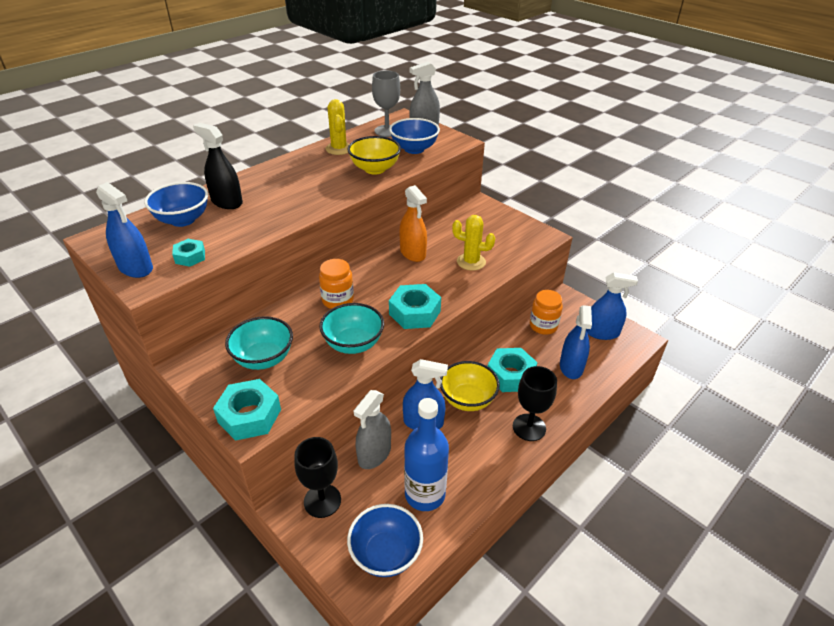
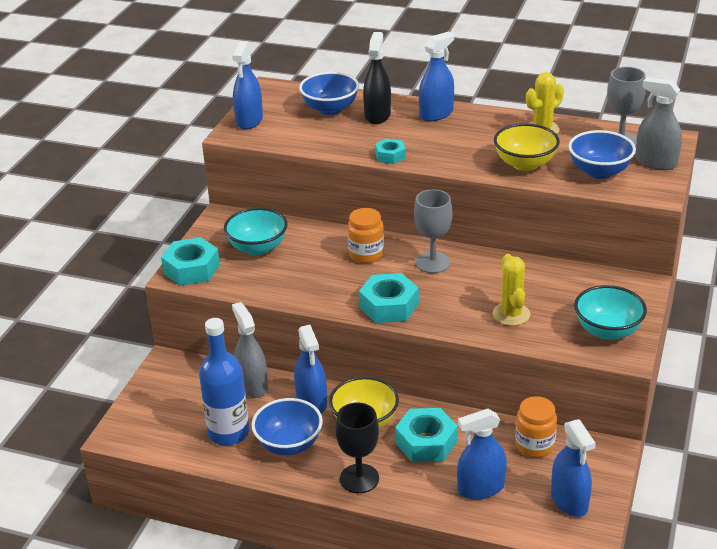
camera: 65 degrees right, 5 degrees down
(190, 257) = (283, 135): turquoise nut -> turquoise nut (390, 156)
(262, 178) = (436, 114): none -> blue spray bottle
(322, 501) = (185, 375): black goblet -> none
(353, 344) = (314, 286): turquoise bowl -> turquoise bowl (607, 331)
(374, 454) = (252, 385): grey spray bottle -> grey spray bottle turned 60 degrees clockwise
(380, 272) = (432, 263): none -> grey goblet
(386, 554) = (156, 431): blue bowl -> blue bowl (289, 444)
(413, 253) = (487, 270): orange spray bottle -> none

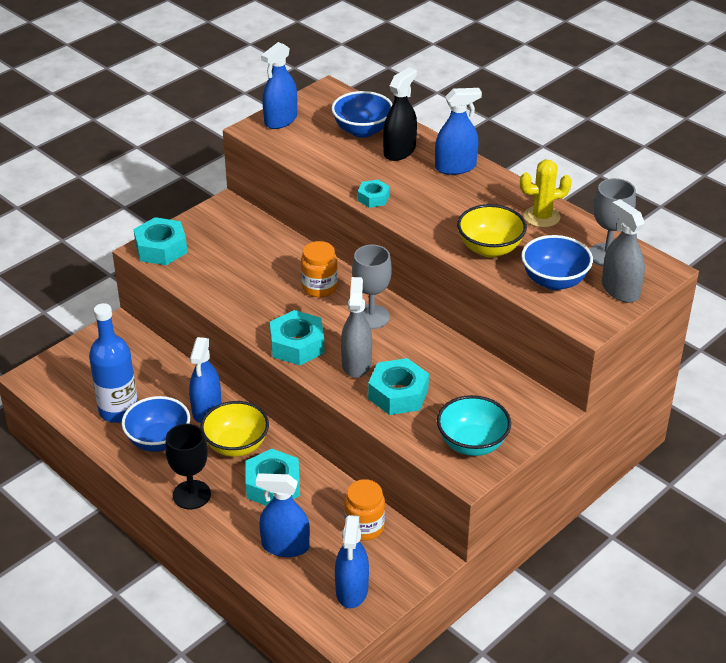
camera: 25 degrees right, 5 degrees up
(252, 385) = (170, 375): grey spray bottle -> grey spray bottle (356, 364)
(257, 248) = (231, 247): turquoise bowl -> none
(511, 314) = (398, 394): yellow cactus -> turquoise nut

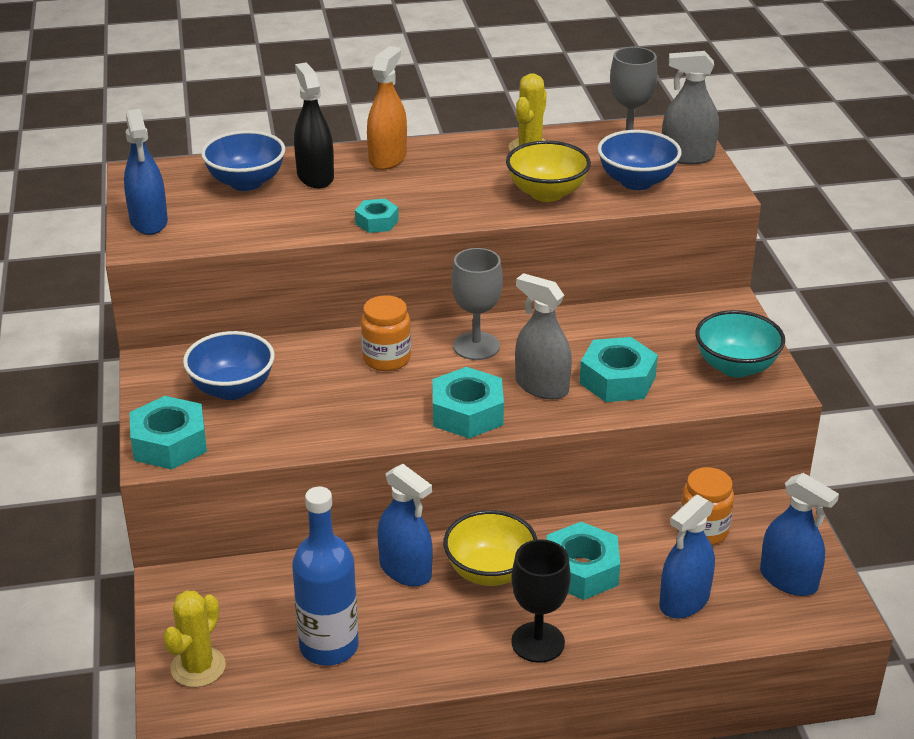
camera: 55 degrees left, 5 degrees down
(64, 370) = (198, 667): none -> yellow cactus
(158, 440) = (418, 632): blue bowl -> blue bowl (232, 389)
(455, 167) = (387, 158): blue spray bottle -> orange spray bottle

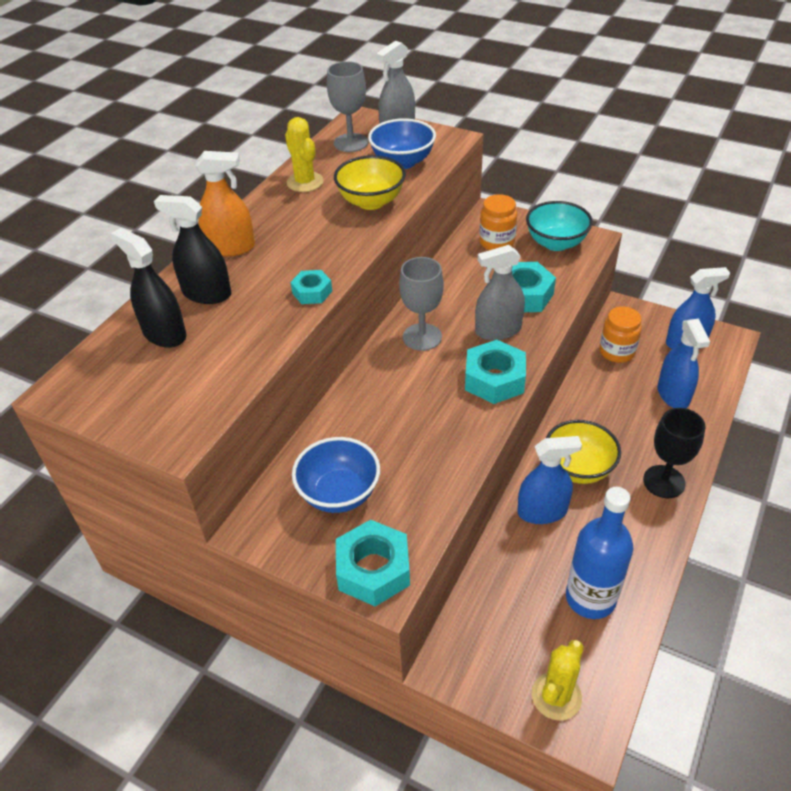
camera: 50 degrees left, 10 degrees up
(149, 221) = (149, 419): blue spray bottle -> none
(198, 667) = (556, 696): yellow cactus -> yellow cactus turned 60 degrees clockwise
(246, 182) = (164, 334): blue bowl -> black spray bottle
(386, 359) = (390, 388): orange jar -> orange jar (497, 242)
(387, 158) = (230, 247): orange spray bottle -> orange spray bottle turned 120 degrees clockwise
(581, 570) = (611, 424): turquoise nut -> none

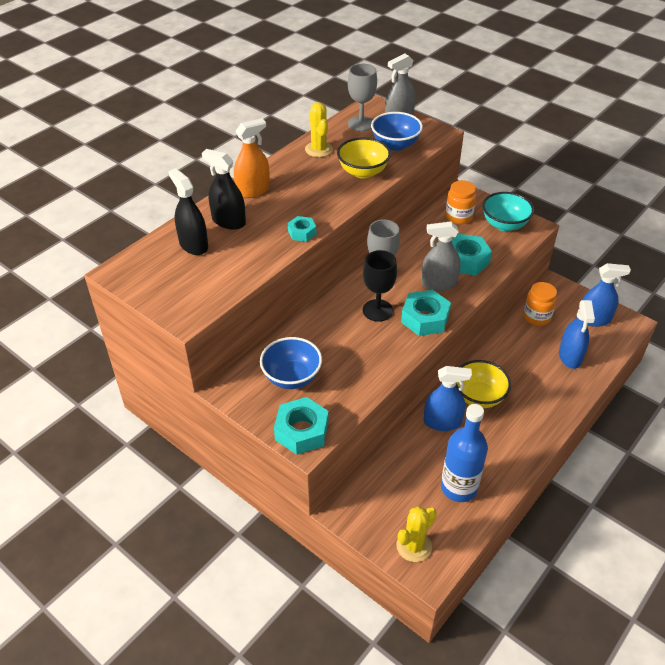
camera: 10 degrees right, 0 degrees up
(230, 247) = (253, 190): orange spray bottle -> orange spray bottle turned 45 degrees counterclockwise
(664, 481) = (540, 418): black goblet -> black goblet (377, 310)

